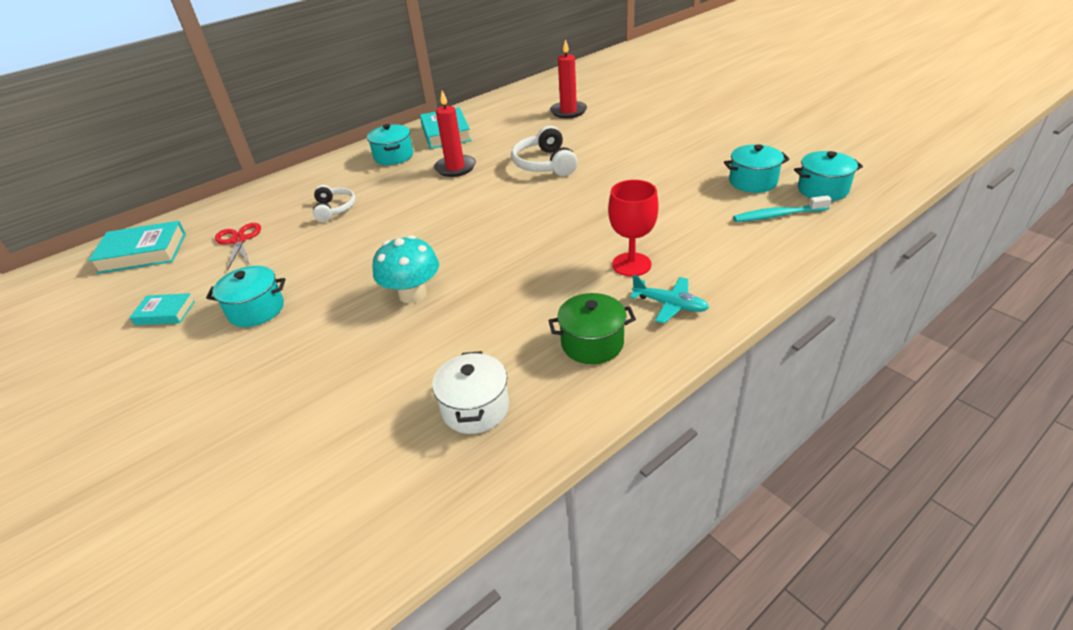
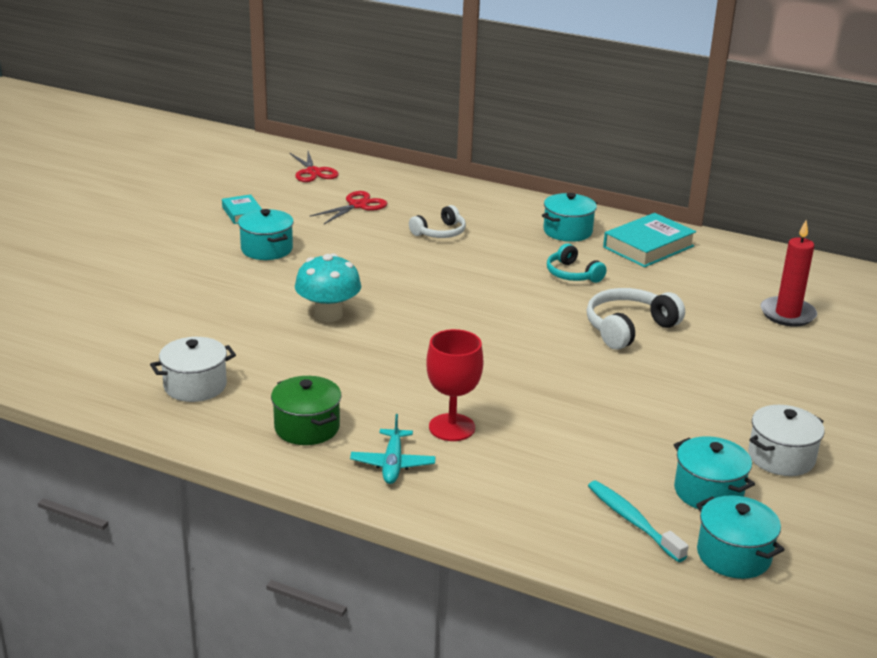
camera: 60 degrees right, 10 degrees down
(143, 253) = (313, 172): turquoise book -> red scissors
(455, 168) = (572, 274): red candle -> turquoise headphones
(724, 151) = (781, 457): none -> white pot

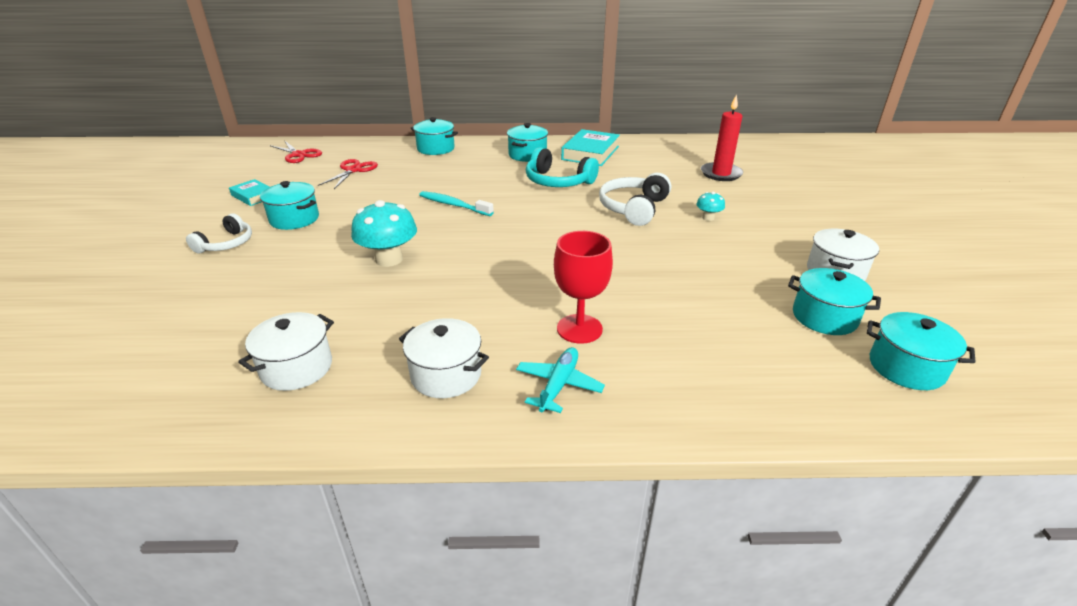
camera: 25 degrees left, 5 degrees up
(307, 427) = (446, 375): green pot -> white pot
(392, 464) = (559, 385): turquoise plane -> turquoise plane turned 135 degrees counterclockwise
(440, 232) = (434, 175): white headphones -> white headphones (226, 244)
(467, 198) = (435, 149): none -> turquoise pot
(572, 274) = (558, 181): turquoise headphones -> turquoise headphones, size x1.51
(632, 521) = (804, 365): turquoise toothbrush -> turquoise toothbrush (453, 205)
(705, 362) = (708, 218): none -> turquoise mushroom

